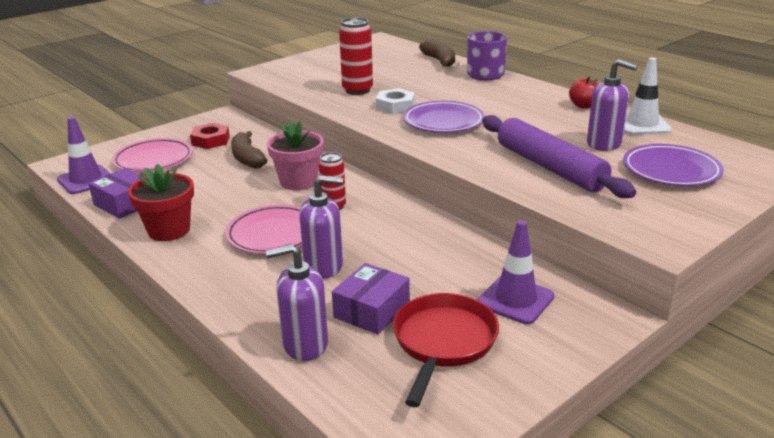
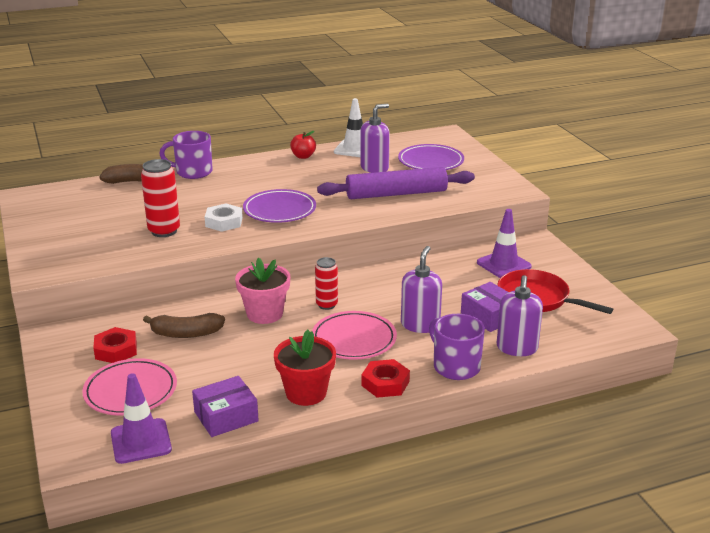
camera: 70 degrees left, 0 degrees up
(197, 268) = (385, 383): none -> red nut
(245, 305) = (455, 366): none -> purple mug

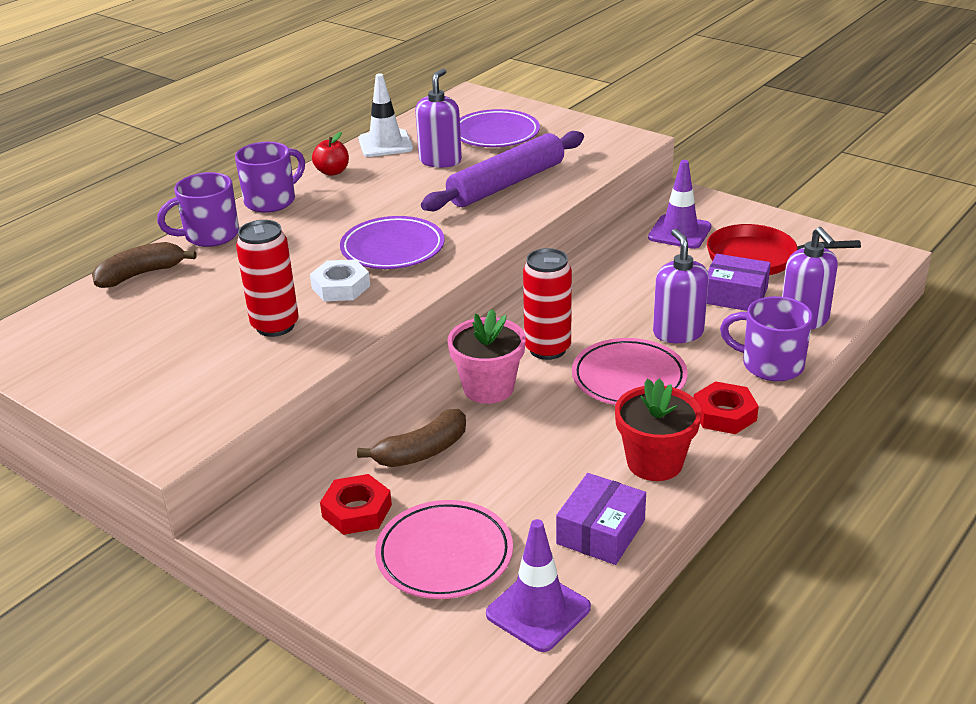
camera: 30 degrees left, 5 degrees up
(249, 163) = (271, 201): none -> purple mug
(326, 305) = (547, 349): red can -> red can, size x1.54

